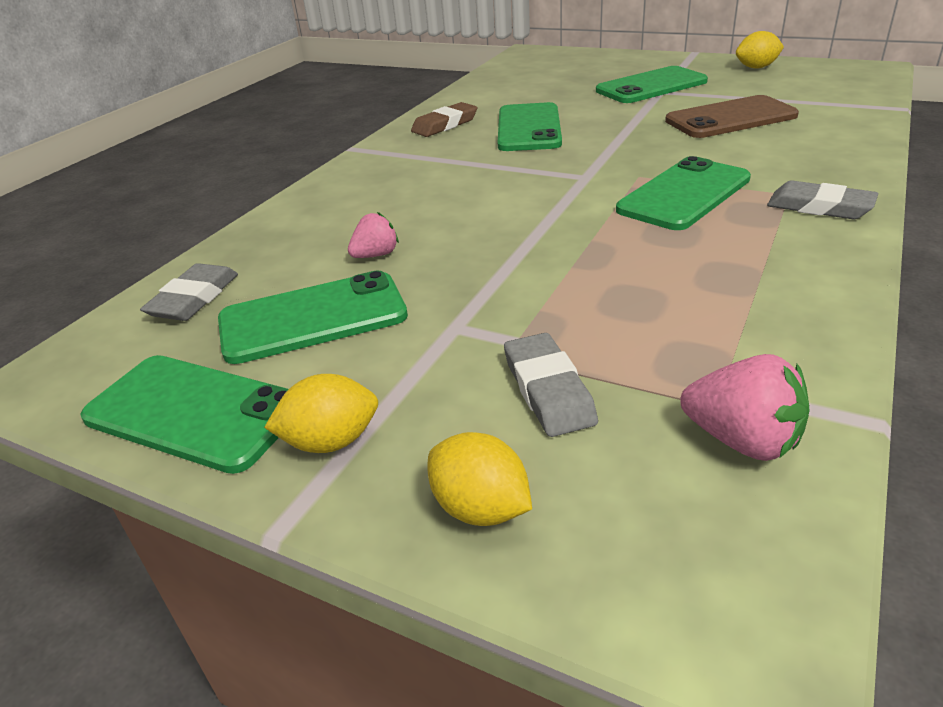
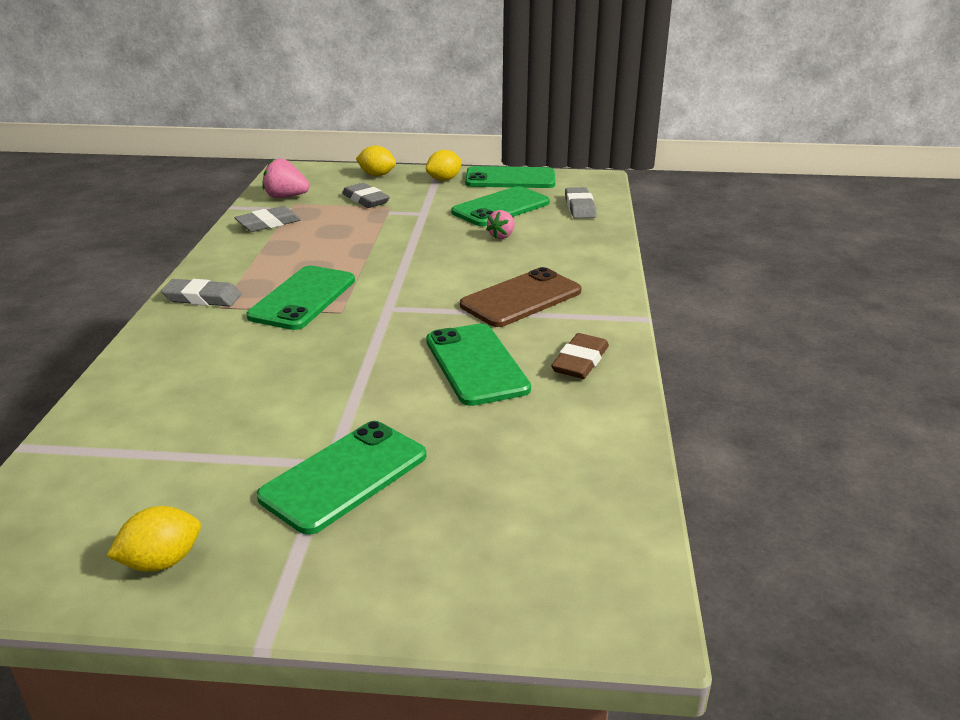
camera: 155 degrees right, 5 degrees down
(730, 118) = (243, 404): brown phone -> brown phone (521, 298)
(764, 342) = (268, 223): none -> grey eraser

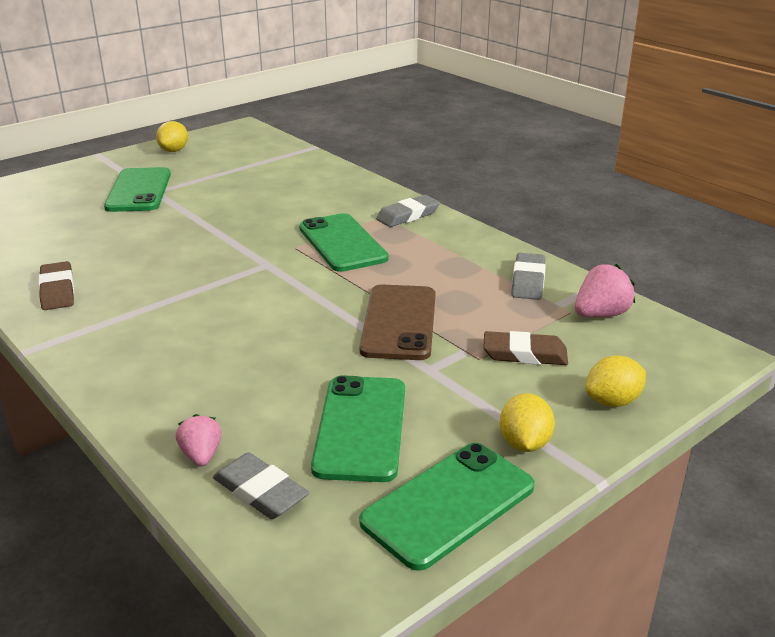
camera: 135 degrees right, 0 degrees up
(365, 200) = (524, 354): grey eraser -> brown eraser
(476, 364) = (137, 258): green phone -> none
(502, 236) = (288, 380): pink strawberry -> pink strawberry (201, 455)
(521, 298) = (167, 318): brown phone -> brown phone (399, 322)

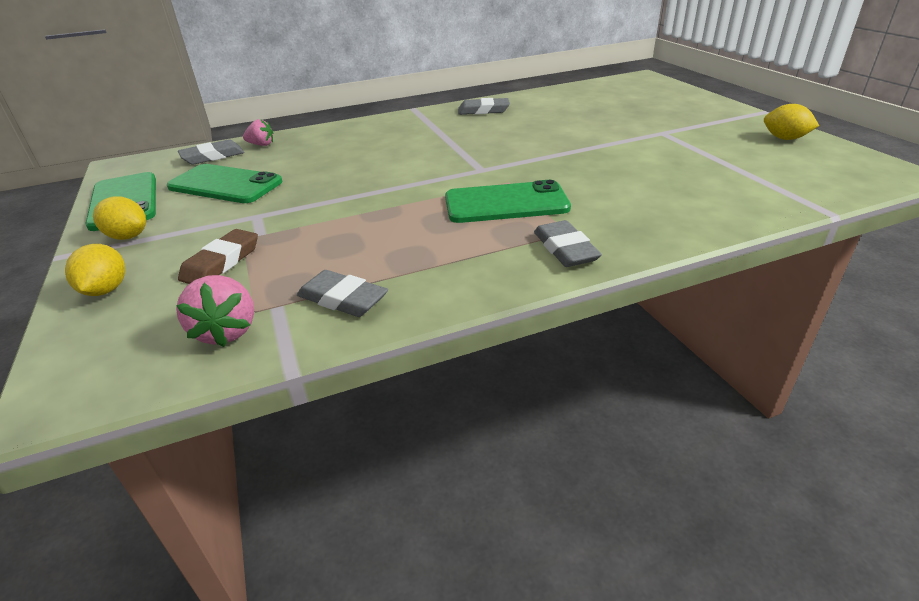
camera: 110 degrees right, 5 degrees up
(57, 290) = (483, 110): brown eraser -> grey eraser
(139, 190) = (664, 127): green phone -> none
(399, 322) = (333, 212): brown phone -> none

